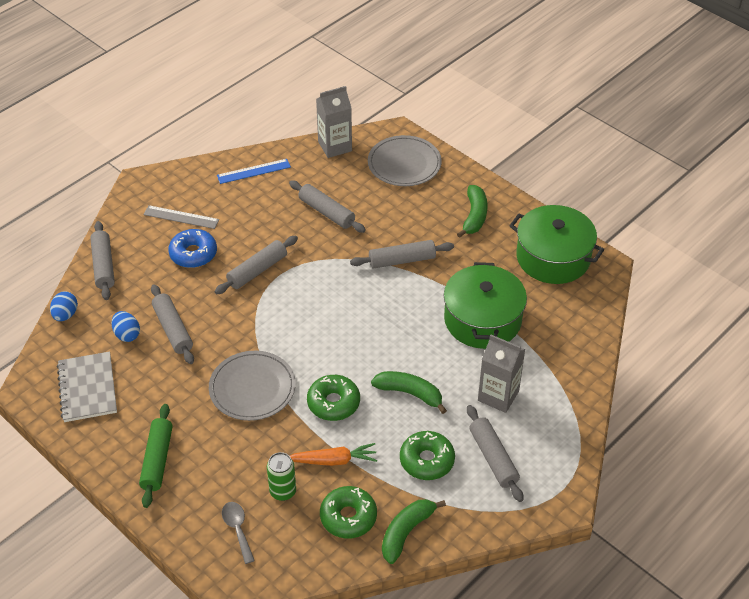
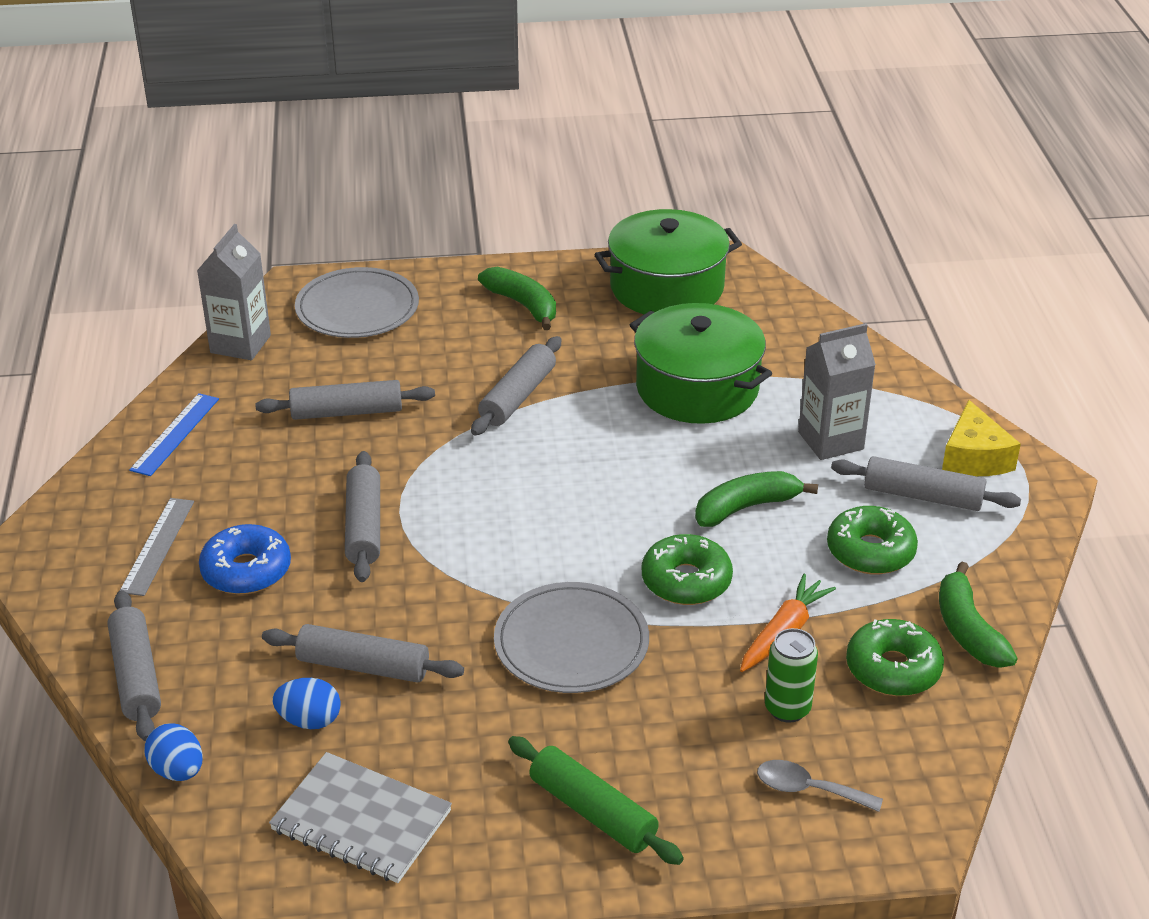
camera: 50 degrees left, 10 degrees down
(103, 266) = (136, 675): grey rolling pin -> grey rolling pin turned 45 degrees clockwise
(181, 217) = (158, 546): grey ruler -> grey ruler turned 45 degrees counterclockwise
(549, 462) = (974, 457): none -> yellow cheese

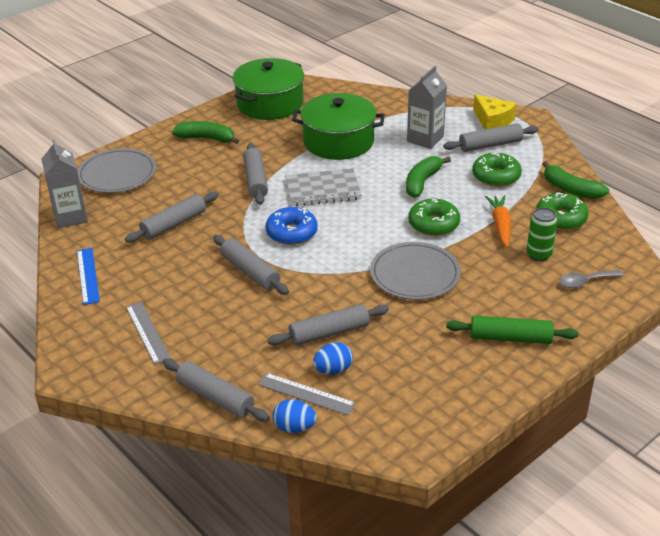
camera: 35 degrees left, 0 degrees up
(241, 734) = (306, 394): none -> grey ruler
(246, 570) = (213, 320): blue donut -> blue donut (291, 233)
(361, 820) = (413, 399): grey notebook -> grey notebook (323, 190)

